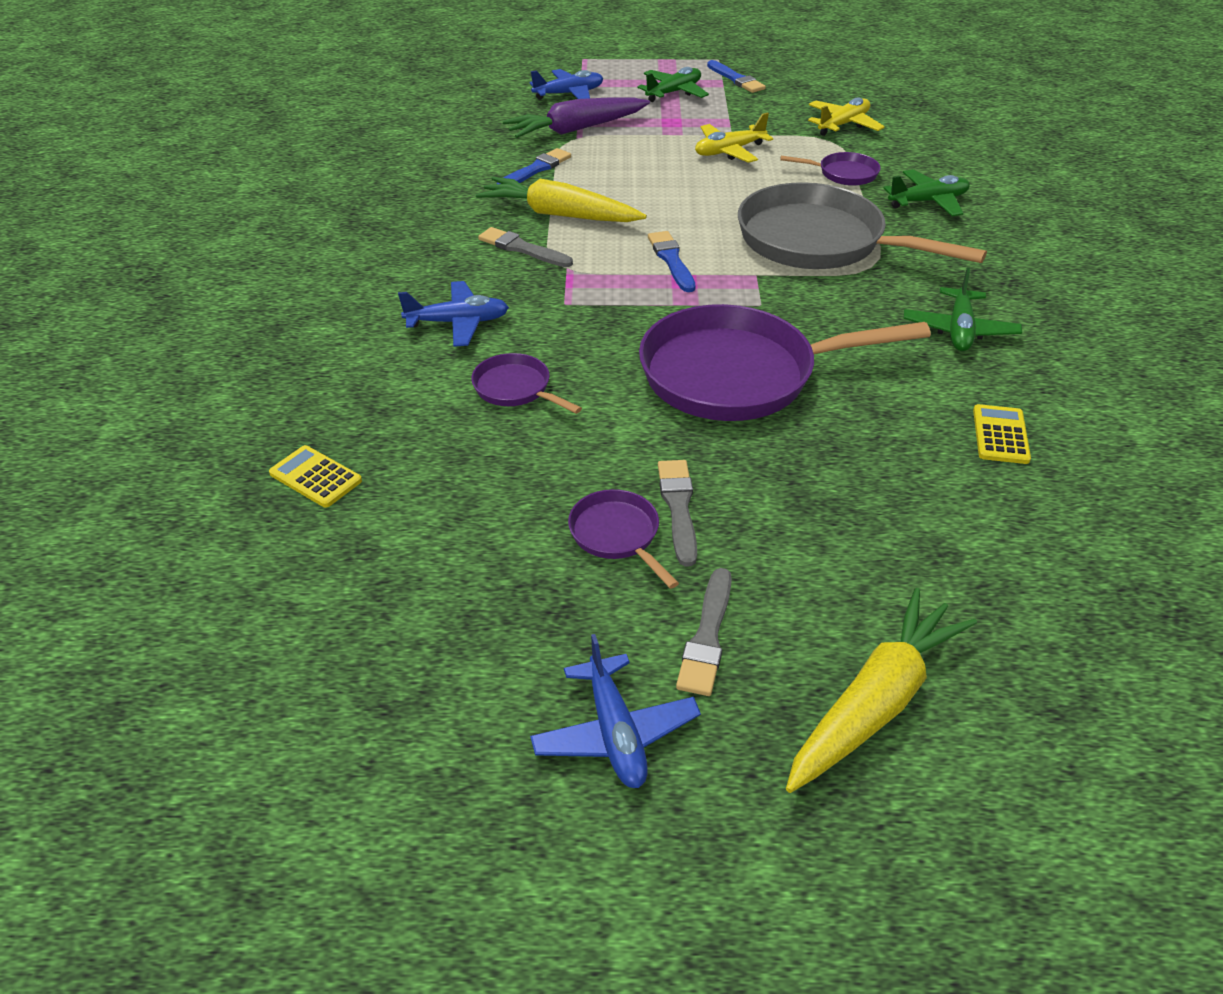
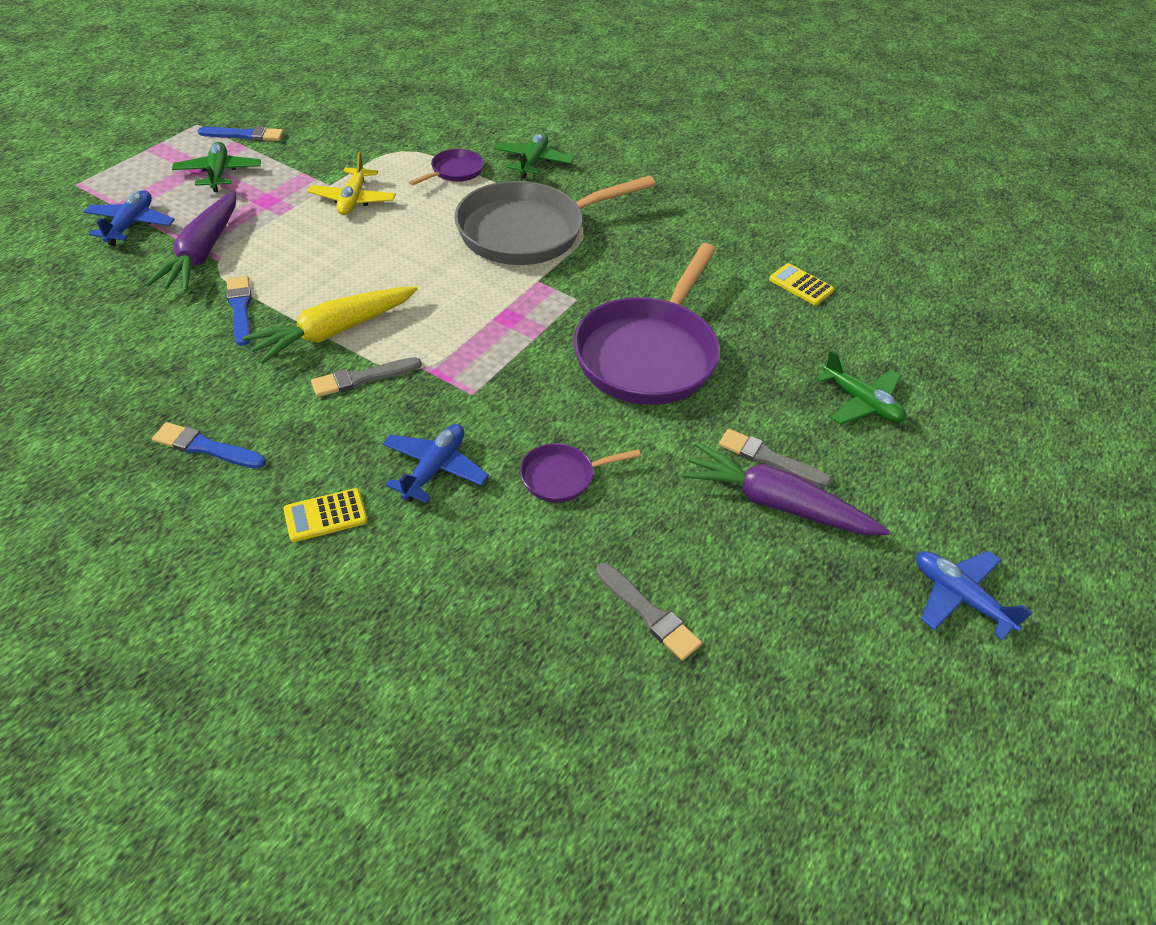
camera: 60 degrees left, 5 degrees up
(315, 477) = (575, 658): yellow calculator -> yellow calculator (325, 515)
(615, 733) = (959, 597): blue plane -> blue plane turned 150 degrees counterclockwise
(617, 535) = (776, 504): purple pan -> purple carrot
(671, 260) = (473, 309): blue brush -> blue brush (206, 447)
(707, 637) = (899, 510): grey brush -> grey brush (649, 614)
(843, 125) = (387, 133): yellow plane -> none
(875, 702) = (989, 466): yellow carrot -> none
(959, 330) = (688, 237): green plane -> green plane (861, 402)

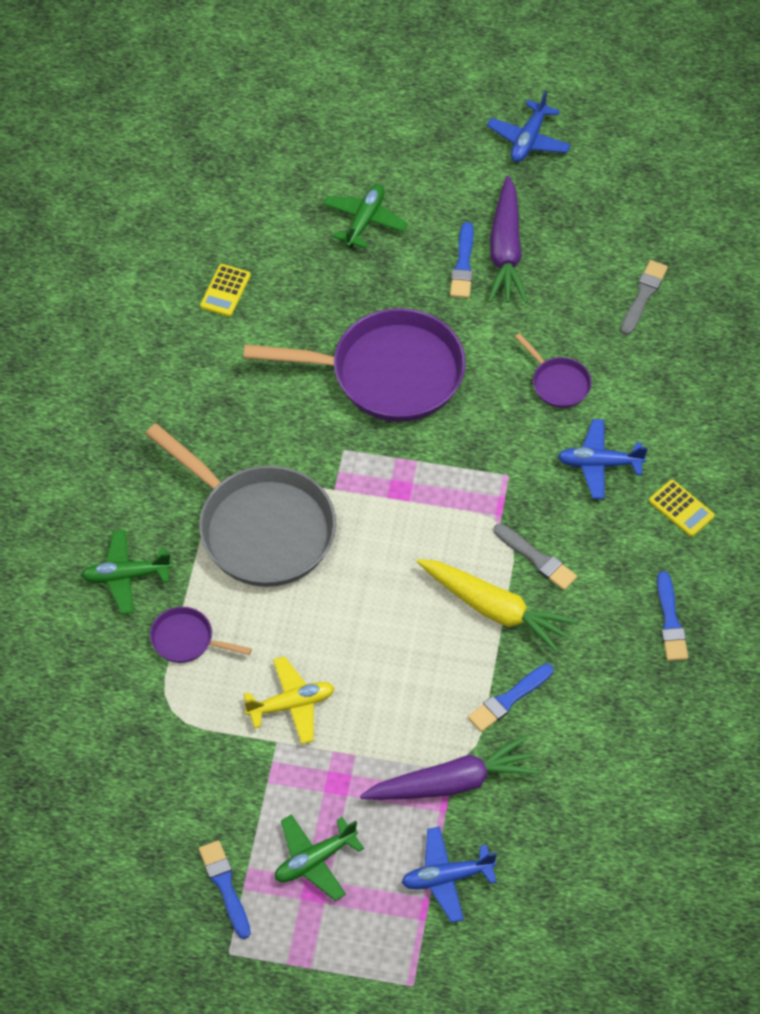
camera: 110 degrees left, 10 degrees up
(769, 459) = (463, 265): grey brush -> blue brush

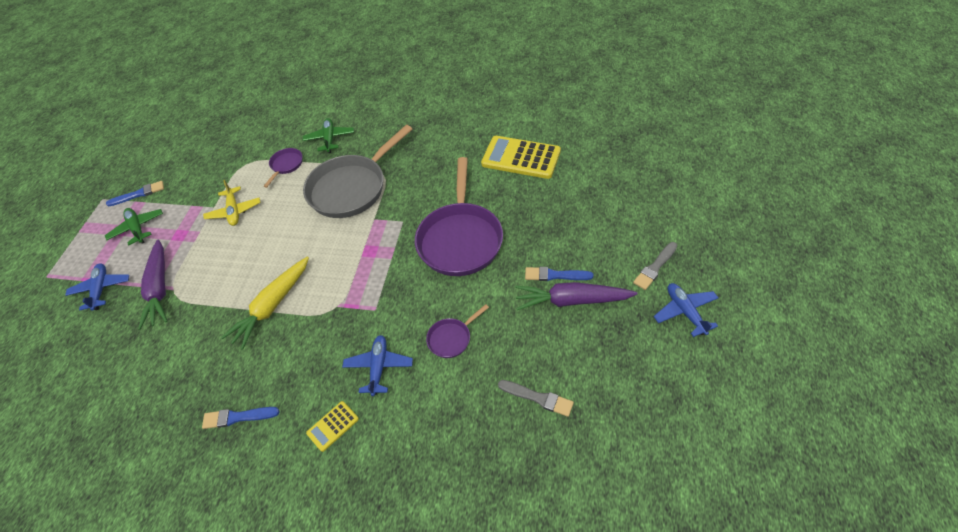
camera: 95 degrees right, 5 degrees down
(225, 291) = (521, 158): yellow calculator -> yellow calculator, size x2.08
(364, 221) = (586, 218): green plane -> none
(508, 699) = (206, 316): blue brush -> none
(528, 140) = (685, 312): blue plane -> blue plane turned 45 degrees clockwise
(537, 559) = (306, 329): grey brush -> grey brush (655, 267)

